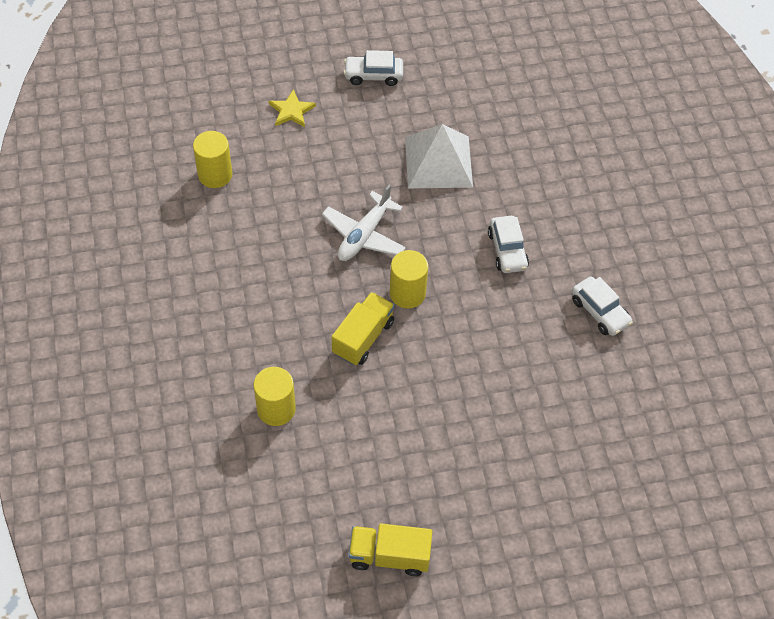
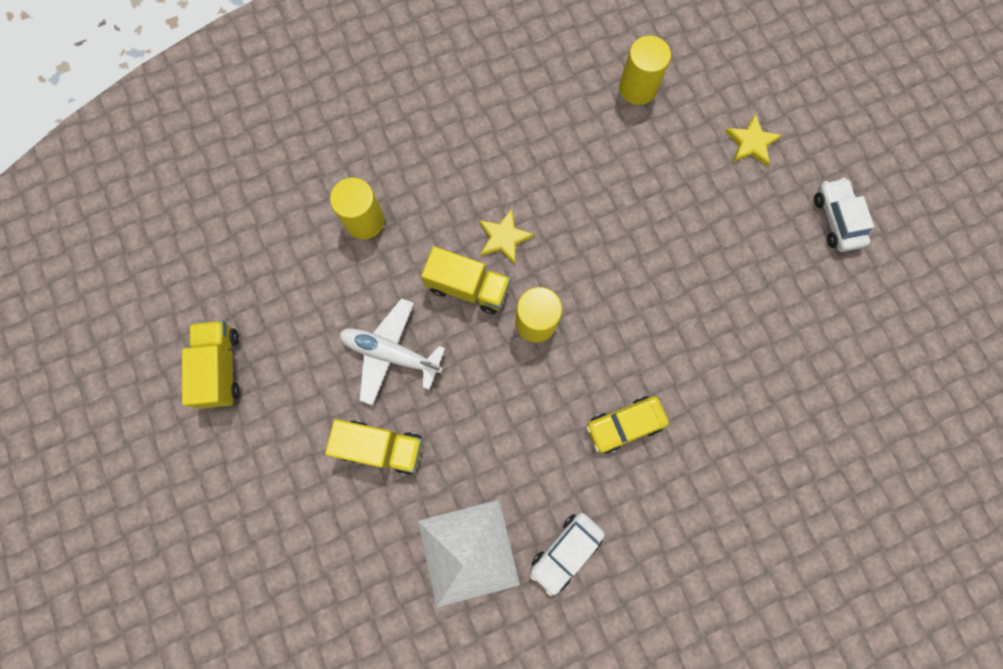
camera: 80 degrees right, 20 degrees up
(324, 301) = (504, 238): none -> yellow star
(364, 235) = (601, 259): white plane -> white plane (391, 353)
(438, 162) = (730, 320): white pyramid -> white pyramid (468, 552)
(491, 430) = (381, 447): none -> yellow truck
(507, 250) = (624, 425): white car -> yellow car

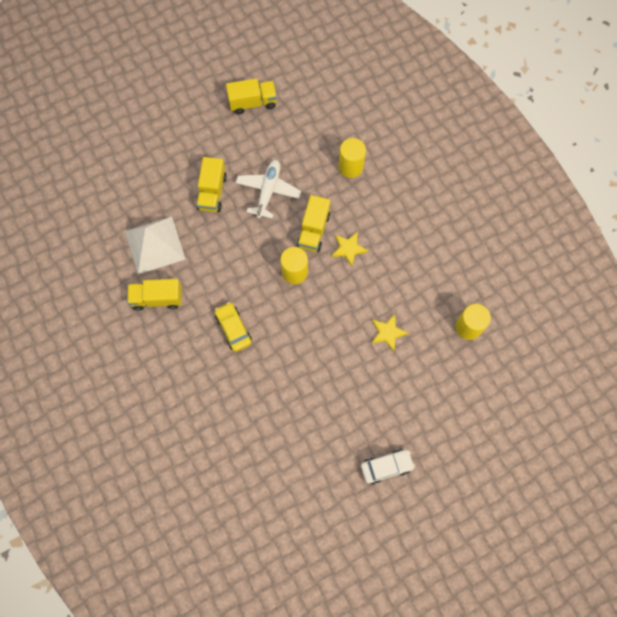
camera: 85 degrees right, 5 degrees down
(565, 551) = (157, 298): white car -> yellow truck
(751, 143) = (437, 406): yellow star -> yellow star (387, 332)

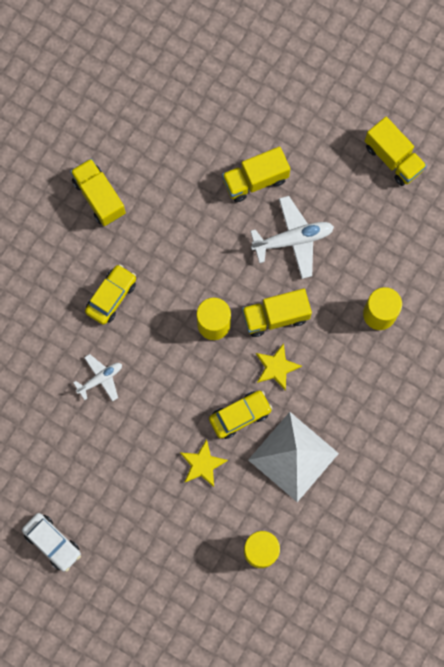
camera: 60 degrees right, 5 degrees up
(155, 245) = (157, 157): white pyramid -> white pyramid (293, 456)
(287, 368) = (100, 379): none -> white plane
(368, 289) = (240, 415): none -> yellow car

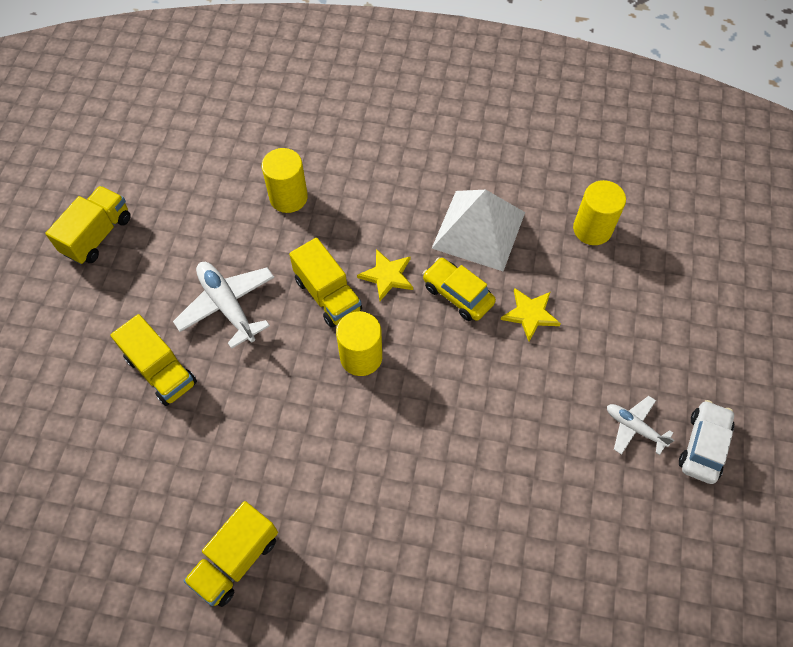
camera: 110 degrees left, 15 degrees down
(100, 379) = (482, 464): white plane -> white plane (634, 428)
(111, 297) = (370, 490): yellow car -> none

